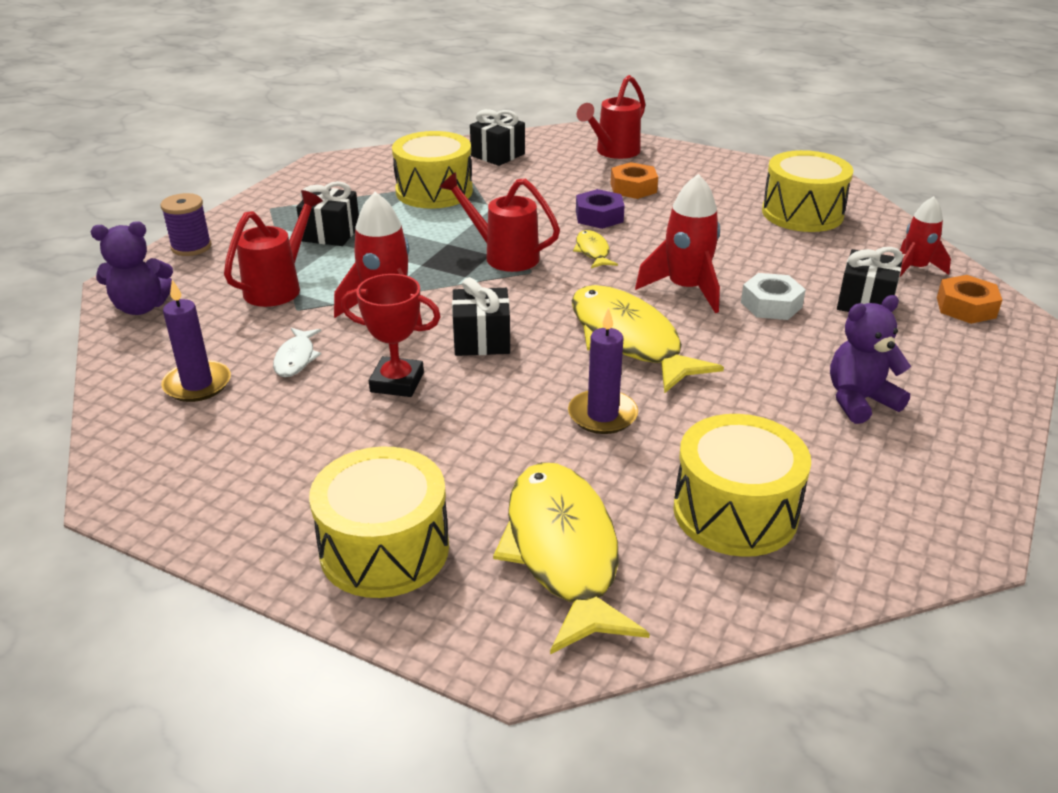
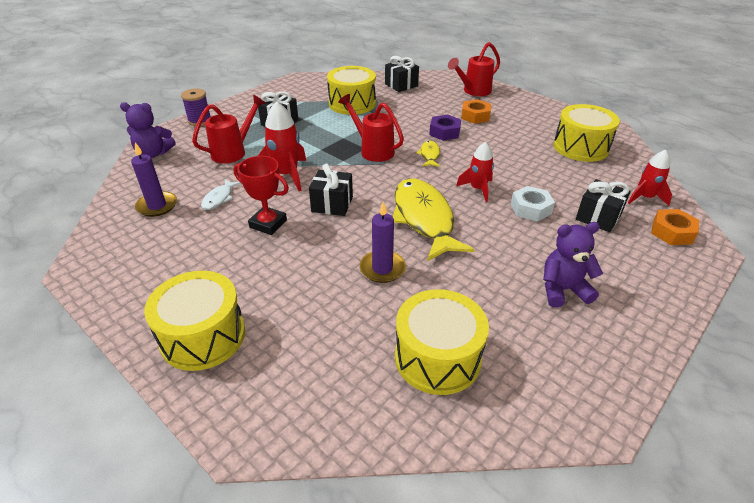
camera: 15 degrees right, 5 degrees up
(563, 552) = (310, 362): yellow fish -> none
(686, 289) = (478, 189): red rocket -> red rocket, size x0.66

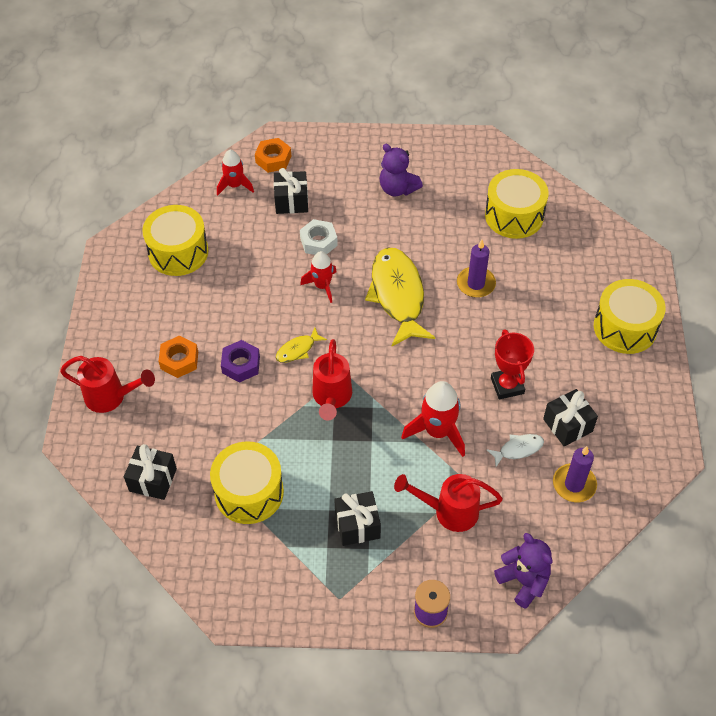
camera: 130 degrees left, 15 degrees up
(332, 204) = (441, 364): black gift -> black gift (567, 425)
(424, 219) = (398, 295): yellow fish -> yellow fish turned 135 degrees clockwise

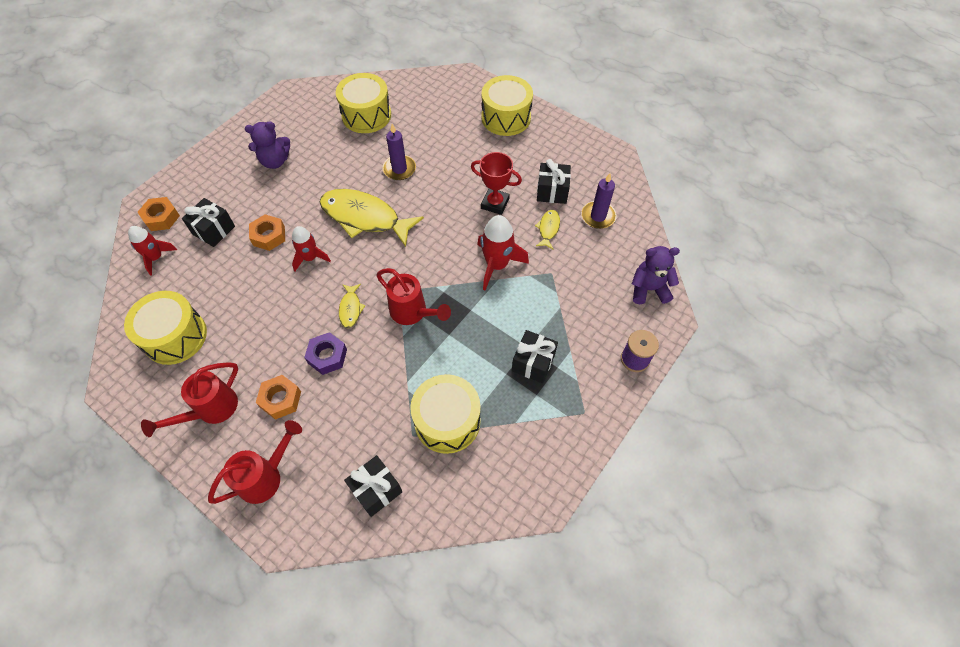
camera: 55 degrees left, 5 degrees up
(318, 242) = (269, 236): white nut -> orange nut
(448, 511) = (564, 298): red watering can -> red watering can (210, 410)
(518, 449) = (548, 229): white fish -> yellow fish

